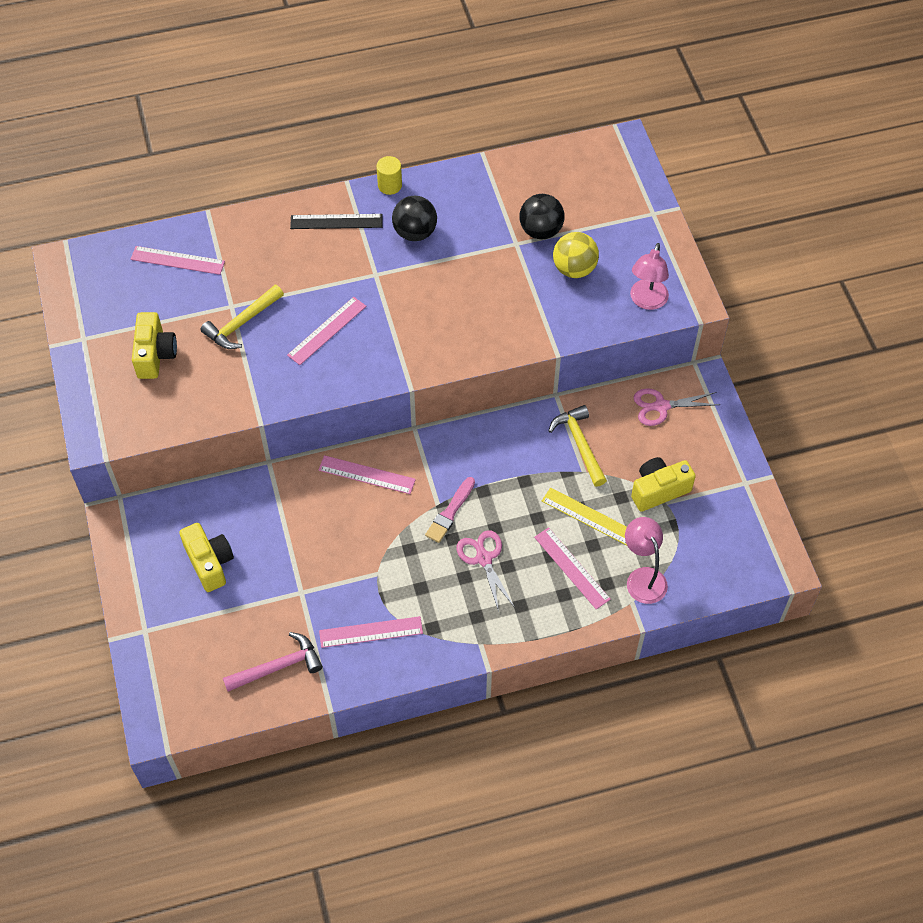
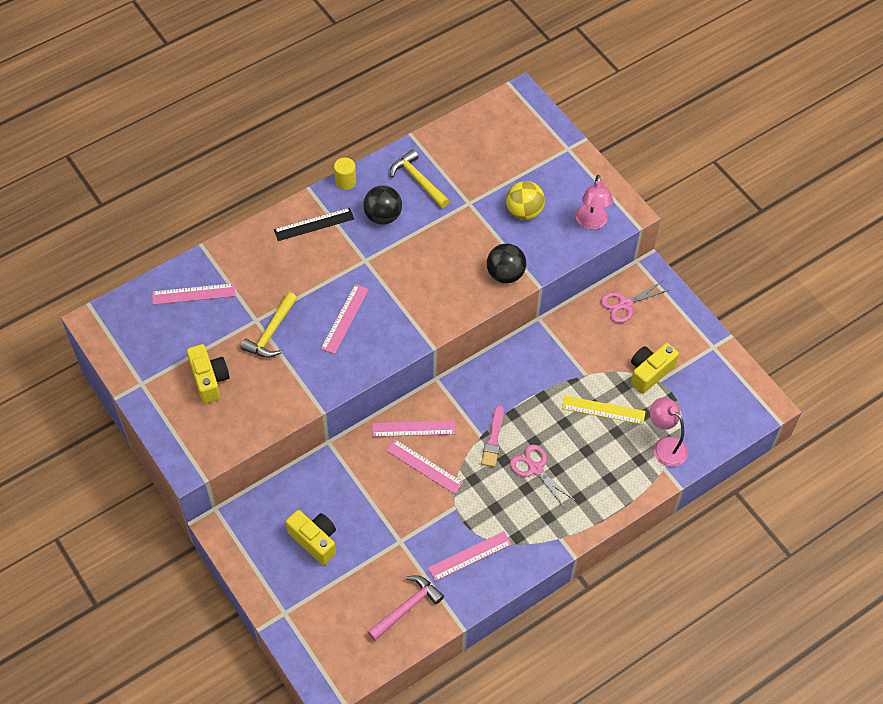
camera: 20 degrees left, 0 degrees up
(540, 231) = (484, 187): black ball -> black ball (505, 274)
(572, 568) = (607, 455): pink ruler -> pink ruler (424, 466)
(580, 444) = (573, 353): yellow hammer -> yellow hammer (418, 180)

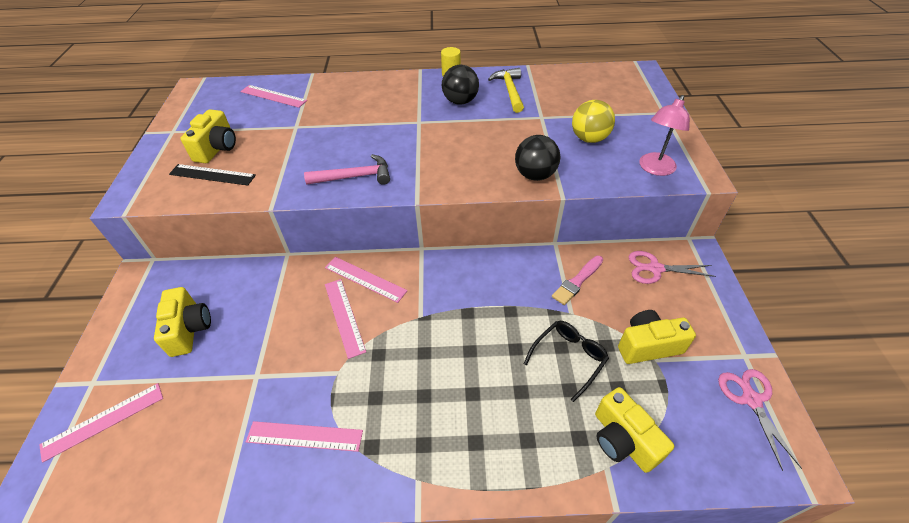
camera: 35 degrees right, 10 degrees down
(271, 332) = (297, 138): yellow hammer -> none
(314, 224) = (402, 89): black ruler -> black ruler (212, 175)
(345, 318) = (362, 151): pink ruler -> pink ruler (103, 421)
(407, 608) = (191, 454): pink hammer -> pink hammer (355, 177)
(493, 439) = (430, 327): pink brush -> pink brush (577, 281)
(535, 469) = (449, 380): pink scissors -> pink scissors (751, 400)
(603, 410) = (569, 358): yellow ruler -> black glasses
(664, 446) = (623, 440): pink lamp -> yellow camera

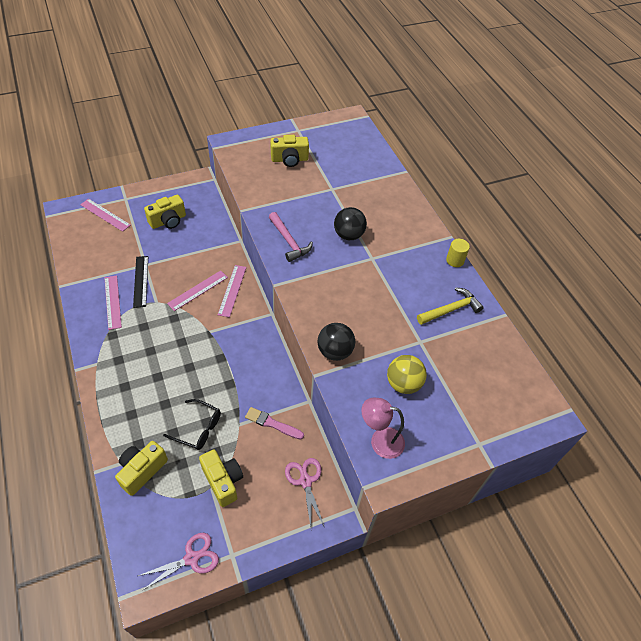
camera: 65 degrees right, 5 degrees up
(212, 175) = (262, 169): black ruler -> black ruler (141, 281)
(273, 96) = (363, 162): pink ruler -> none
(460, 101) = (415, 278): black ball -> black ball (348, 235)

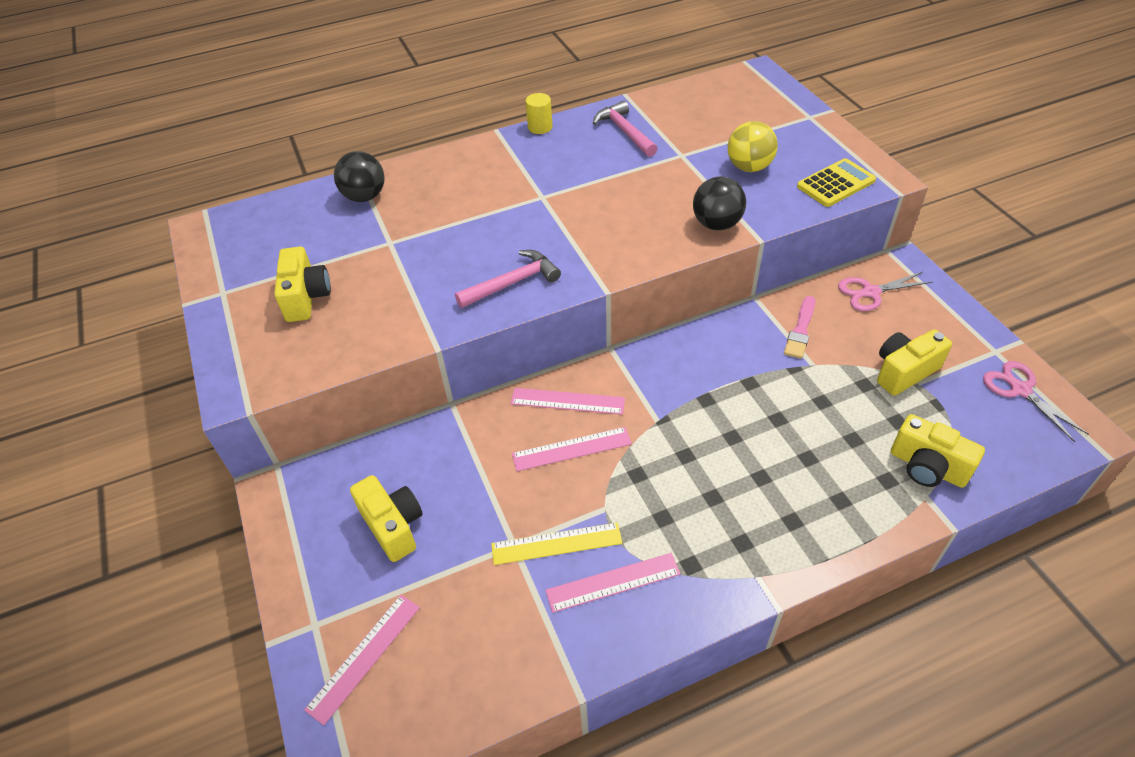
camera: 85 degrees left, 5 degrees down
(141, 281) = (556, 543): black ruler -> yellow ruler
(198, 290) = (571, 449): pink ruler -> pink ruler turned 60 degrees counterclockwise
(198, 428) = (836, 409): black glasses -> none
(348, 235) = (496, 220): black ball -> black ball (365, 197)
(380, 441) = (835, 183): pink lamp -> yellow calculator
(451, 309) = (625, 132): yellow hammer -> pink hammer

